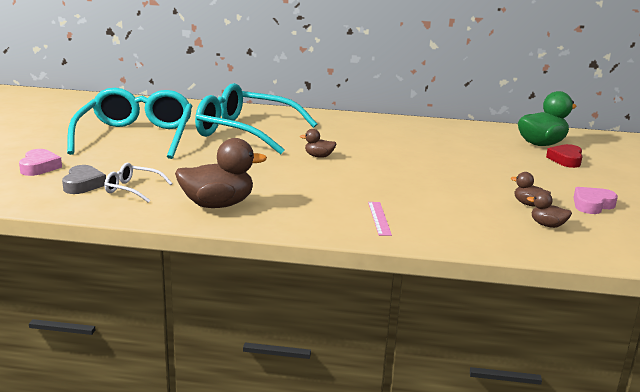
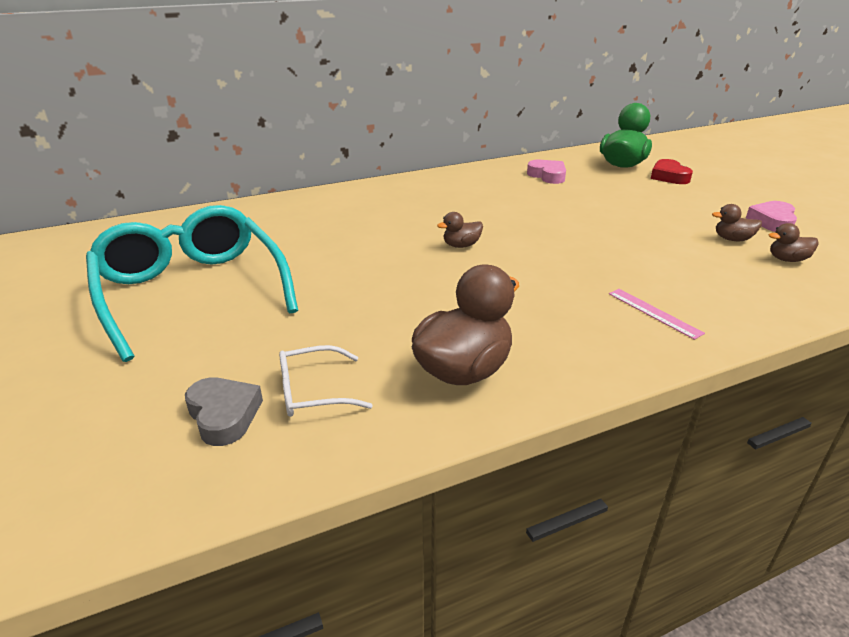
camera: 30 degrees left, 10 degrees up
(39, 167) = (102, 408): pink heart -> pink heart (547, 176)
(246, 132) = (330, 236): turquoise glasses -> none

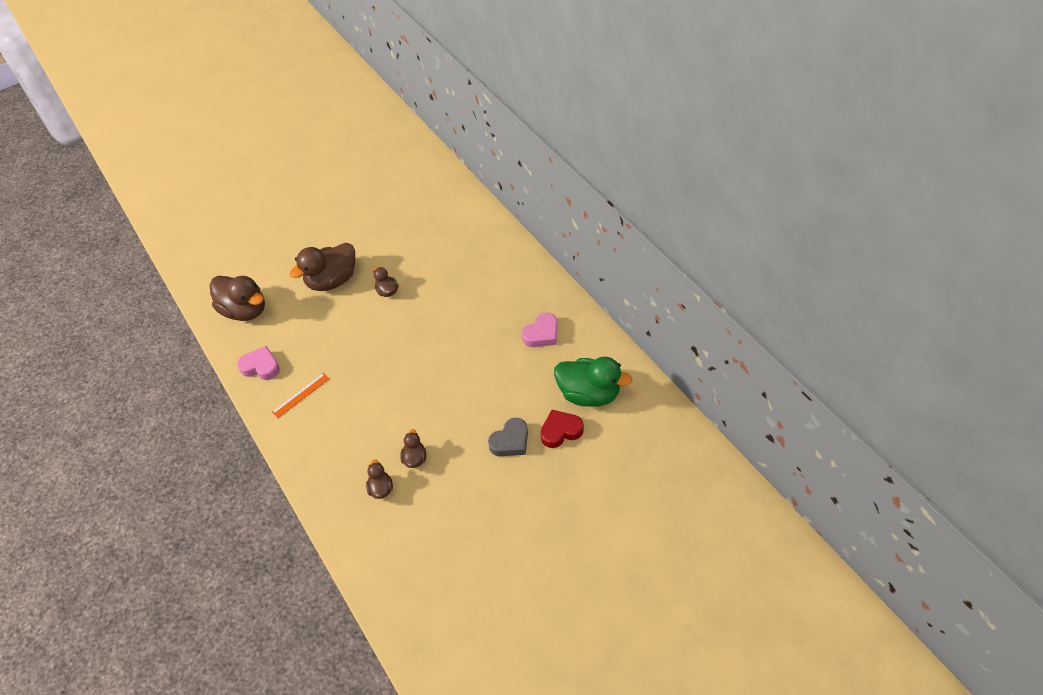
camera: 85 degrees right, 20 degrees up
(192, 291) = (318, 185): turquoise glasses -> none
(224, 415) = (215, 235): grey heart -> grey heart (510, 441)
(314, 391) = (230, 259): white glasses -> none
(424, 283) = (332, 280): none -> brown duck
(654, 313) = (301, 395): pink ruler -> orange ruler
(772, 221) = (456, 497): pink heart -> pink heart (261, 367)

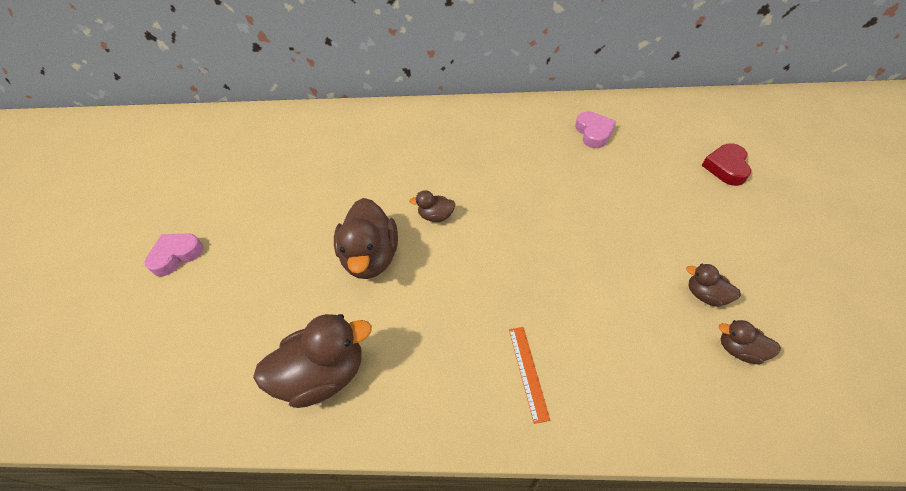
camera: 55 degrees left, 0 degrees up
(261, 367) = (441, 400): pink heart -> pink heart (176, 255)
(510, 441) = (721, 206): grey heart -> none
(589, 394) = (690, 133): green duck -> none

